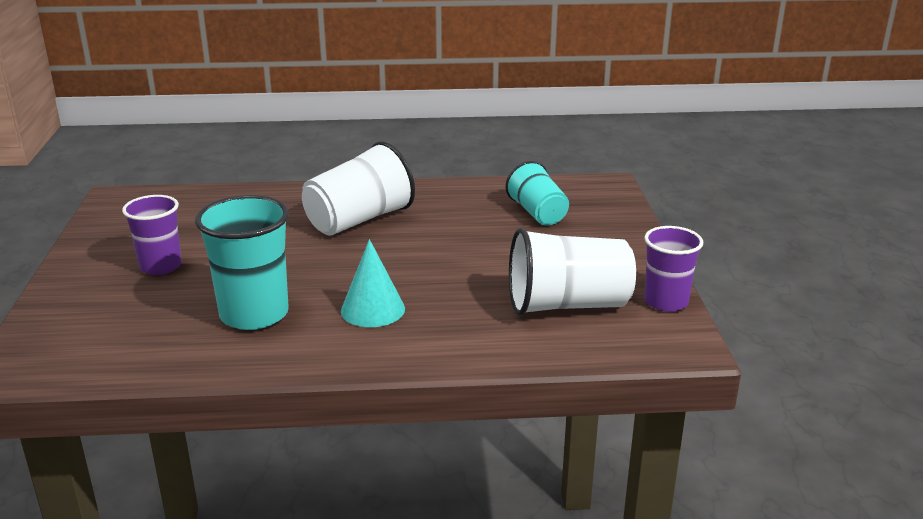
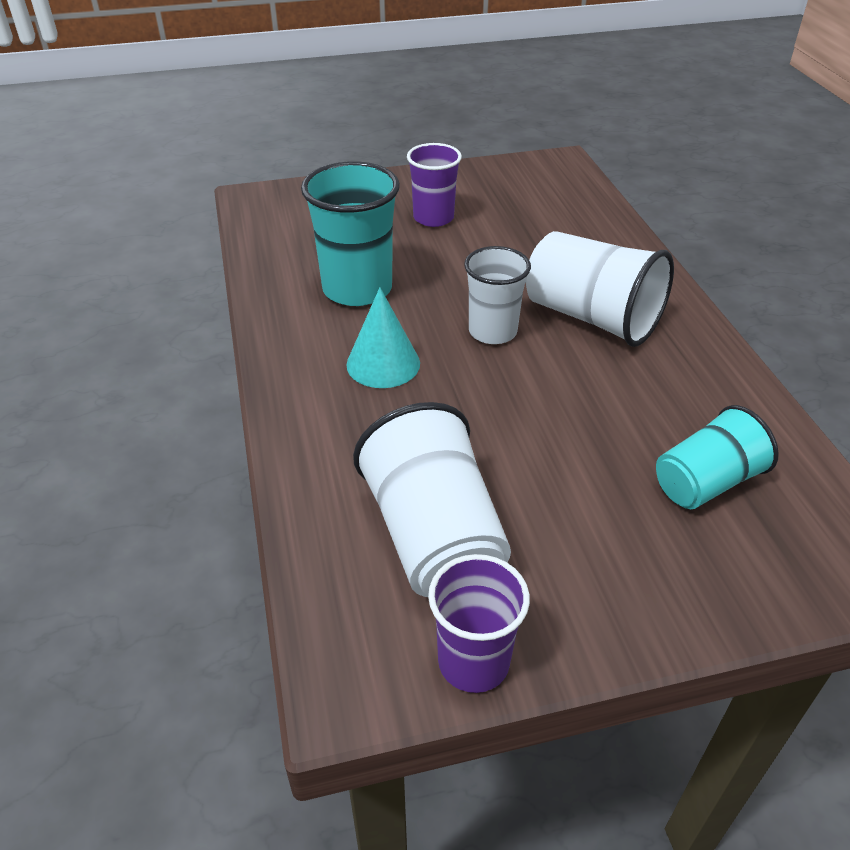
camera: 80 degrees right, 15 degrees up
(355, 259) = (492, 331): none -> white cup

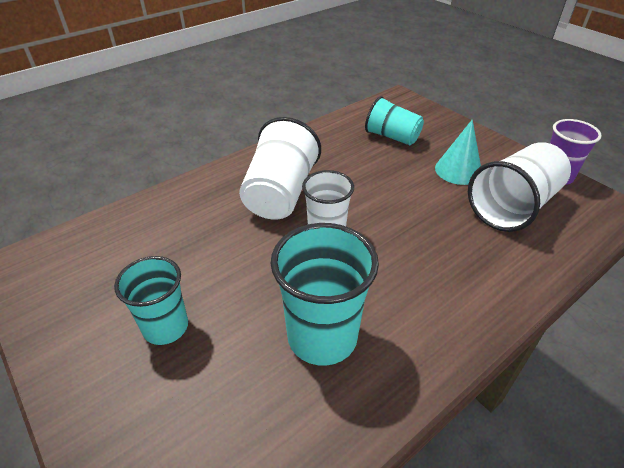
camera: 115 degrees left, 0 degrees up
(383, 364) = (404, 278): turquoise cone -> turquoise cone (458, 170)
(433, 218) = (165, 327): purple cup -> turquoise cup

